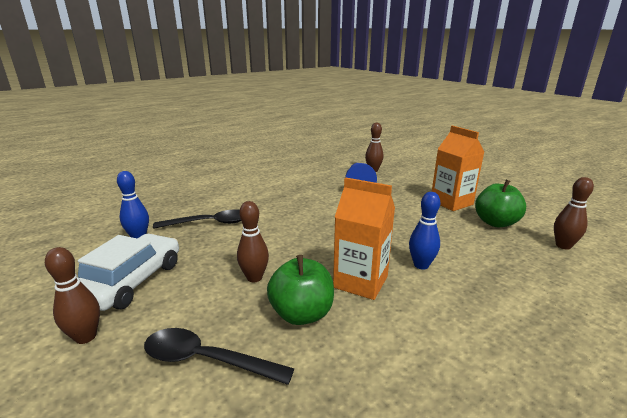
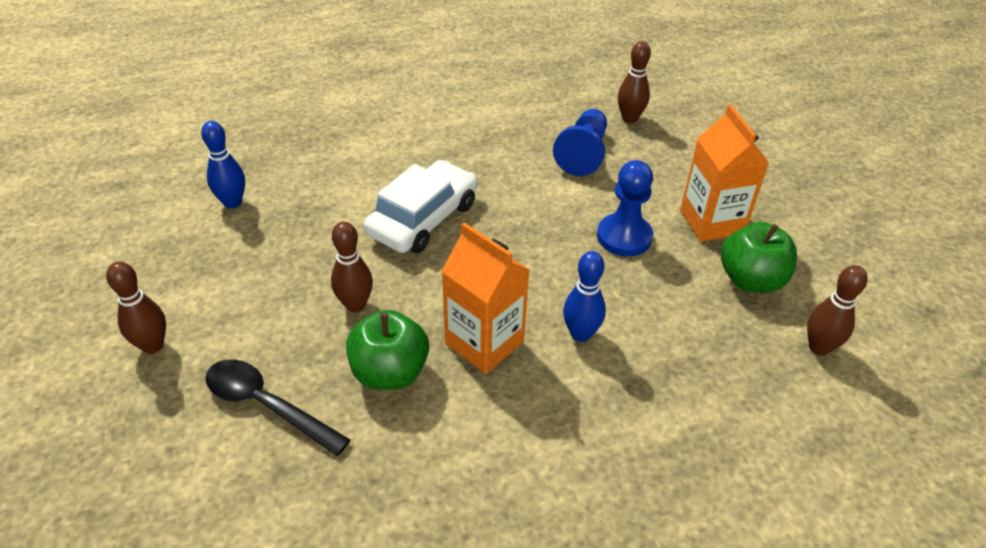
camera: 15 degrees right, 20 degrees up
(131, 281) = (211, 277): white car -> white car (423, 219)
(210, 223) = (330, 194): black spoon -> none
(409, 215) = (624, 237): none -> blue pawn

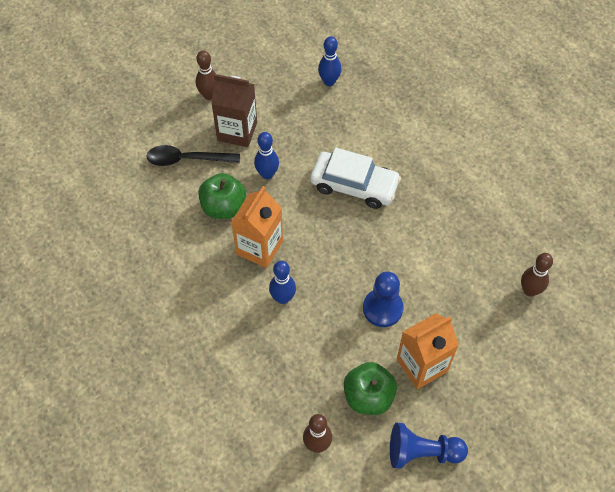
camera: 75 degrees right, 15 degrees up
(252, 324) = (237, 131): none -> brown carton
(266, 405) = (186, 159): black spoon -> black spoon turned 105 degrees counterclockwise
(355, 305) = (267, 174): brown bowling pin -> blue bowling pin
(583, 154) = (467, 266): blue pawn -> blue pawn (422, 452)

